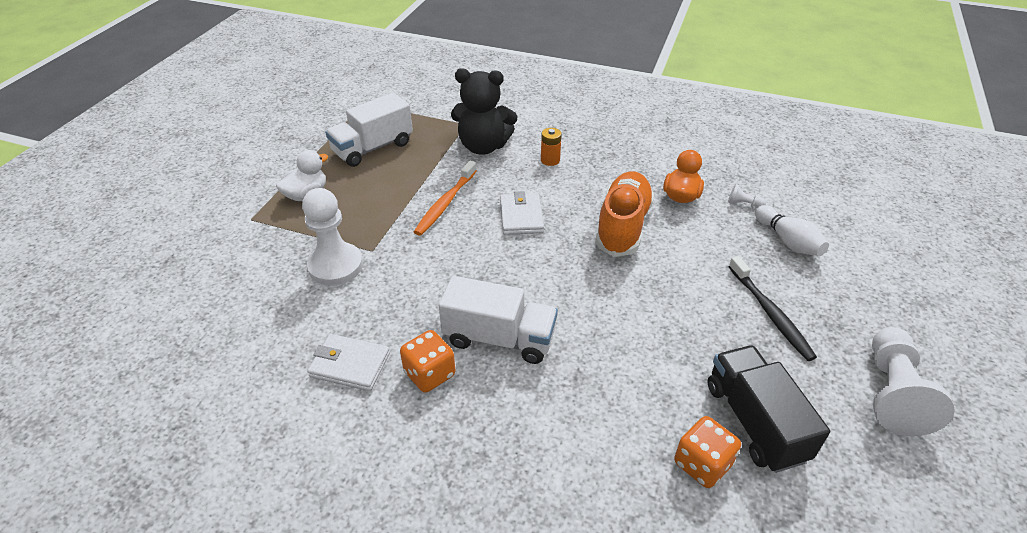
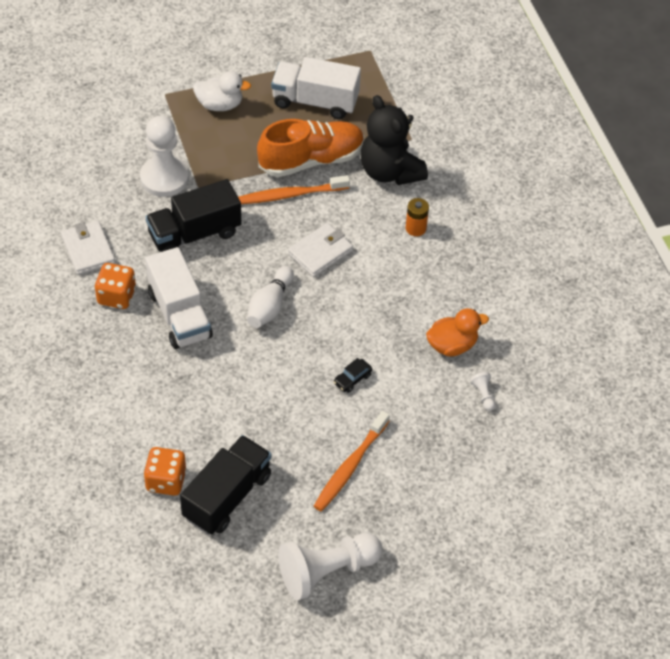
camera: 50 degrees right, 10 degrees up
(419, 279) = (194, 234): none -> black truck
(622, 226) = (371, 324): orange shoe -> orange shoe (311, 160)
(672, 264) = (352, 379): none -> black car
(770, 313) = (350, 466): black toothbrush -> orange toothbrush
(788, 241) = (458, 446): white bowling pin -> white bowling pin (270, 306)

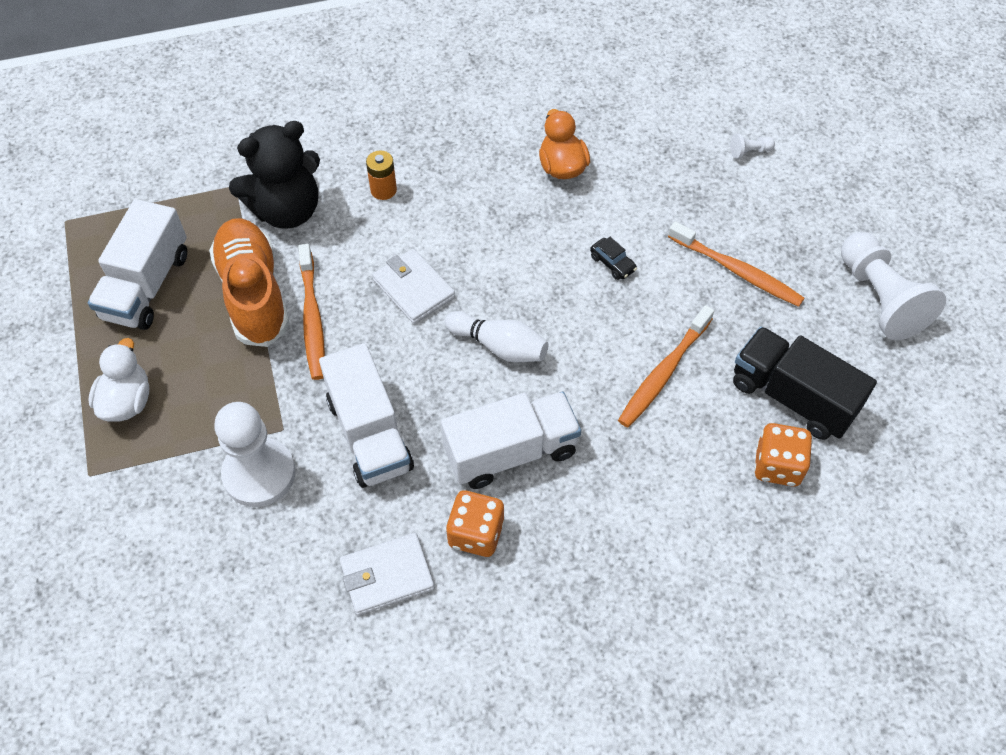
camera: 85 degrees left, 5 degrees up
(194, 234) = (369, 434): black truck -> white truck
(248, 410) = (664, 372): none -> orange toothbrush
(483, 395) = (630, 144): white pawn -> white pawn (749, 151)

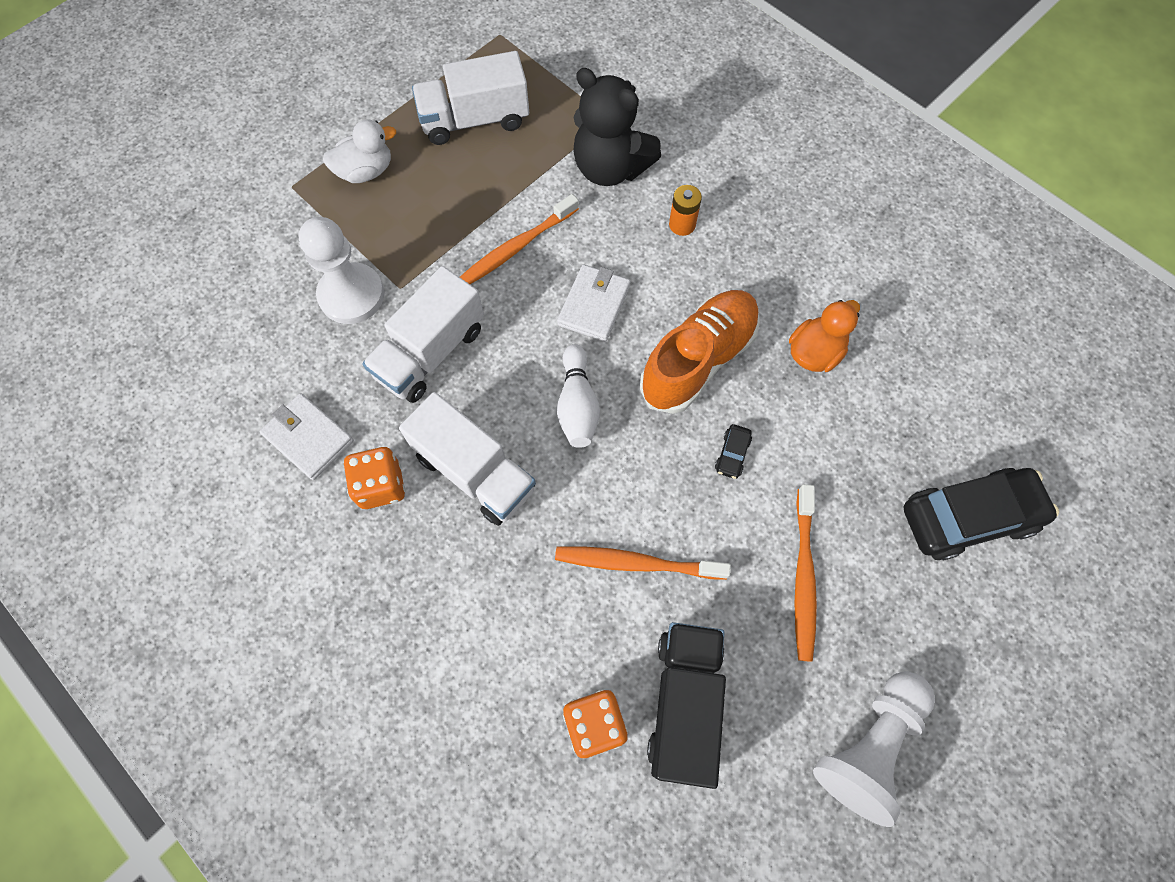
camera: 60 degrees right, 10 degrees up
(253, 293) = (513, 194): orange shoe -> orange shoe (698, 360)
(749, 151) = (968, 517): white pawn -> black car

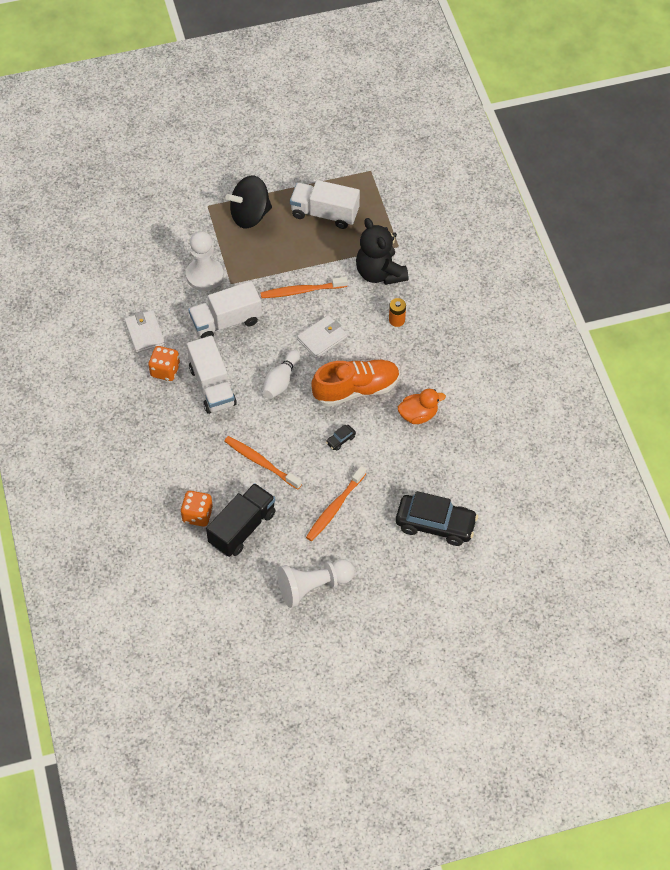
camera: 30 degrees right, 10 degrees down
(366, 171) = (250, 215): white duck -> black spinning top

